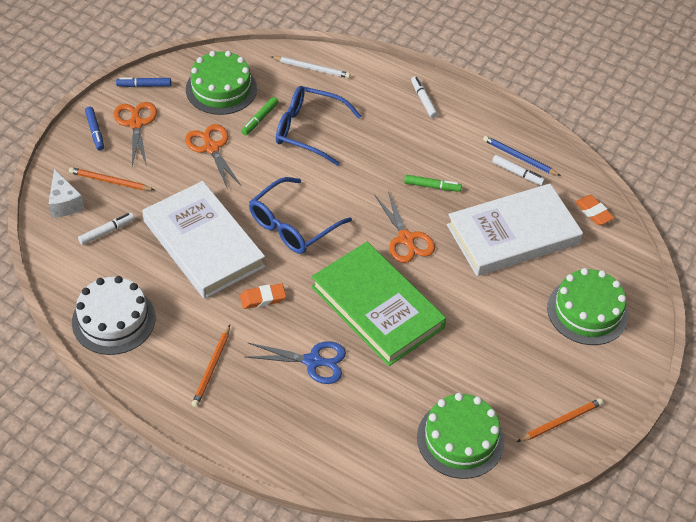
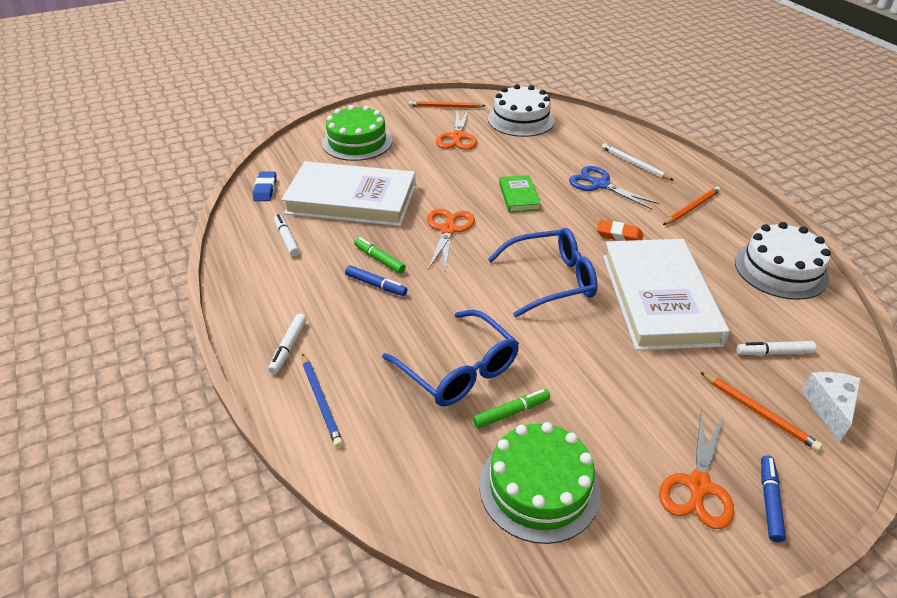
camera: 145 degrees left, 10 degrees down
(144, 85) = (664, 555): blue marker -> blue marker (376, 285)
(211, 147) = (599, 401): orange scissors -> orange scissors (457, 137)
(312, 68) = (382, 459): white pencil -> white pencil (634, 164)
(377, 307) = (519, 196): green book -> green book, size x0.44
(460, 439) = (521, 120): green cake -> white cake
(519, 157) = (267, 250): blue pencil -> blue pencil (321, 401)
(593, 212) = (265, 189): orange eraser -> blue eraser

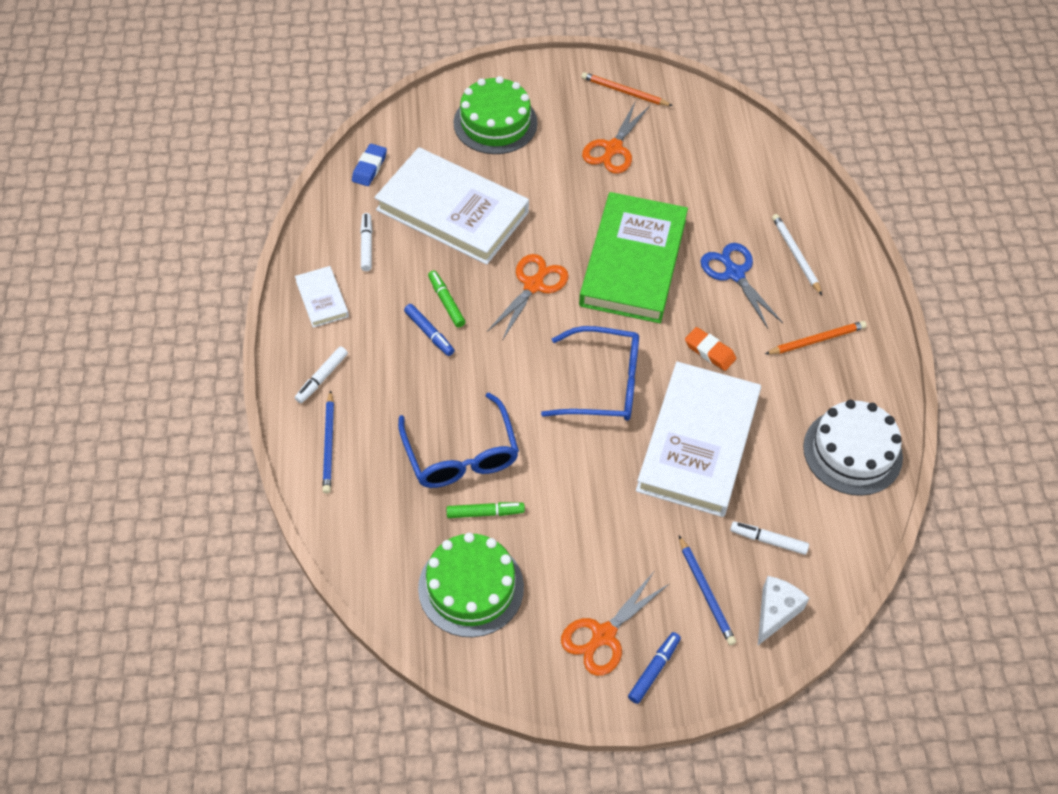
camera: 20 degrees right, 15 degrees up
(262, 286) = (322, 299): none -> white book
(519, 196) = (633, 262): green book -> green book, size x2.25
(521, 120) = (704, 141): white cake -> none
(759, 412) = (706, 592): orange pencil -> blue pencil

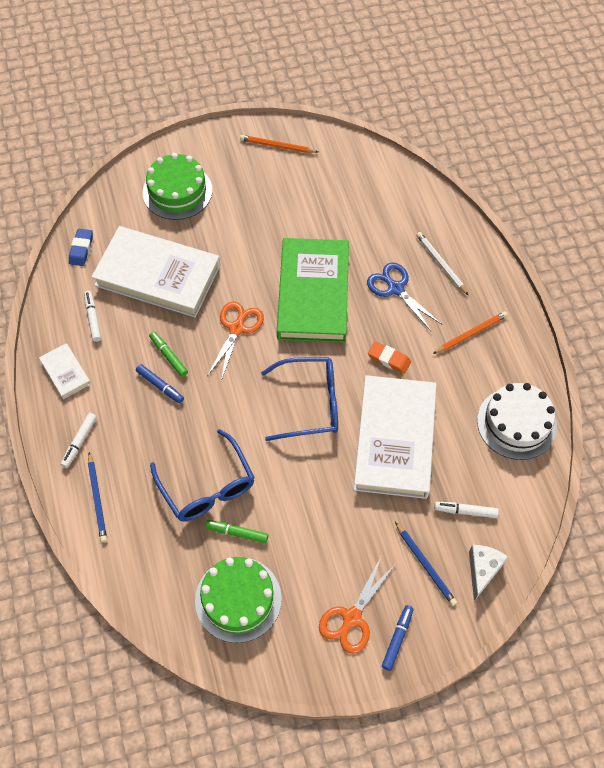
camera: 10 degrees left, 5 degrees up
(485, 513) = (237, 533): green marker -> green marker turned 150 degrees counterclockwise
(613, 149) = (277, 197): orange scissors -> none

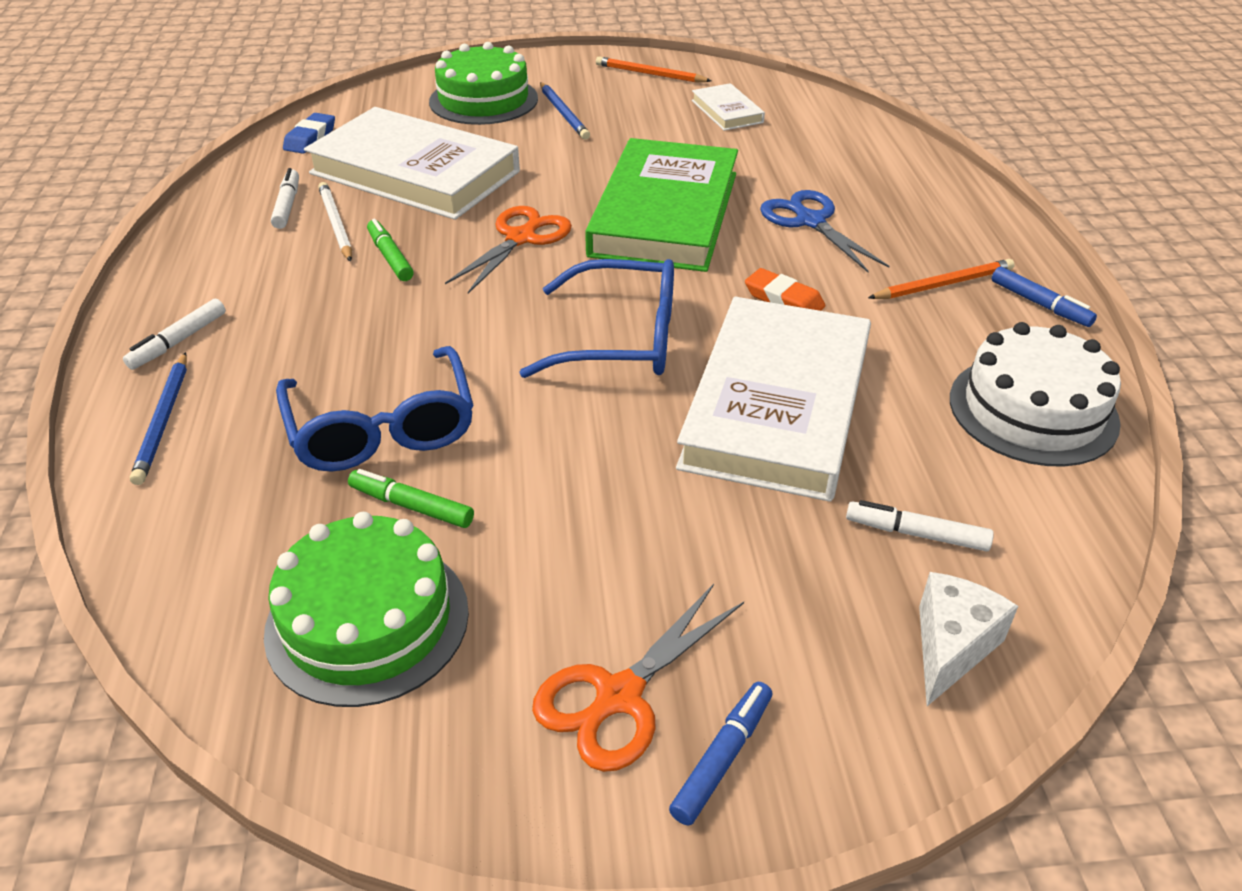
camera: 10 degrees right, 20 degrees down
(65, 372) = (207, 258): white book -> white book (727, 111)
(160, 386) = (358, 289): blue marker -> blue marker (1040, 304)
(425, 565) = (814, 617): blue pencil -> blue pencil (564, 113)
(441, 264) = (893, 202): white pencil -> white pencil (336, 224)

